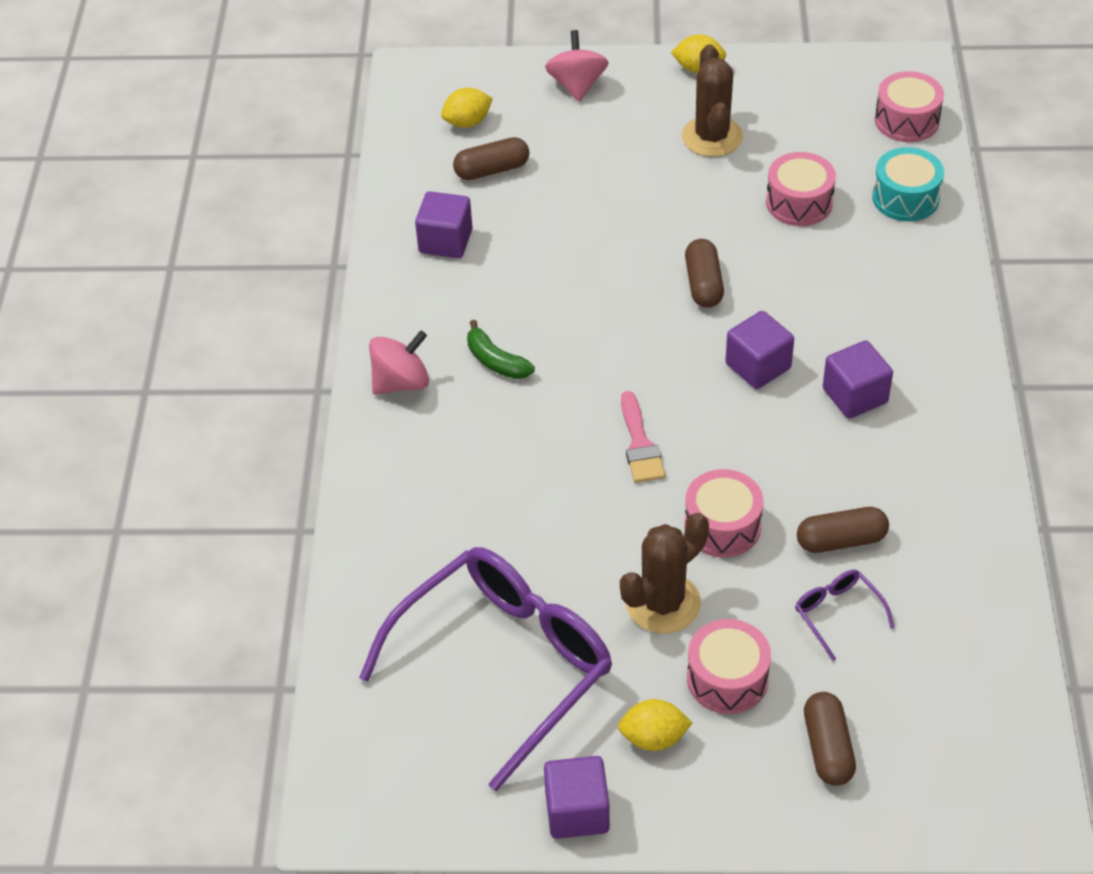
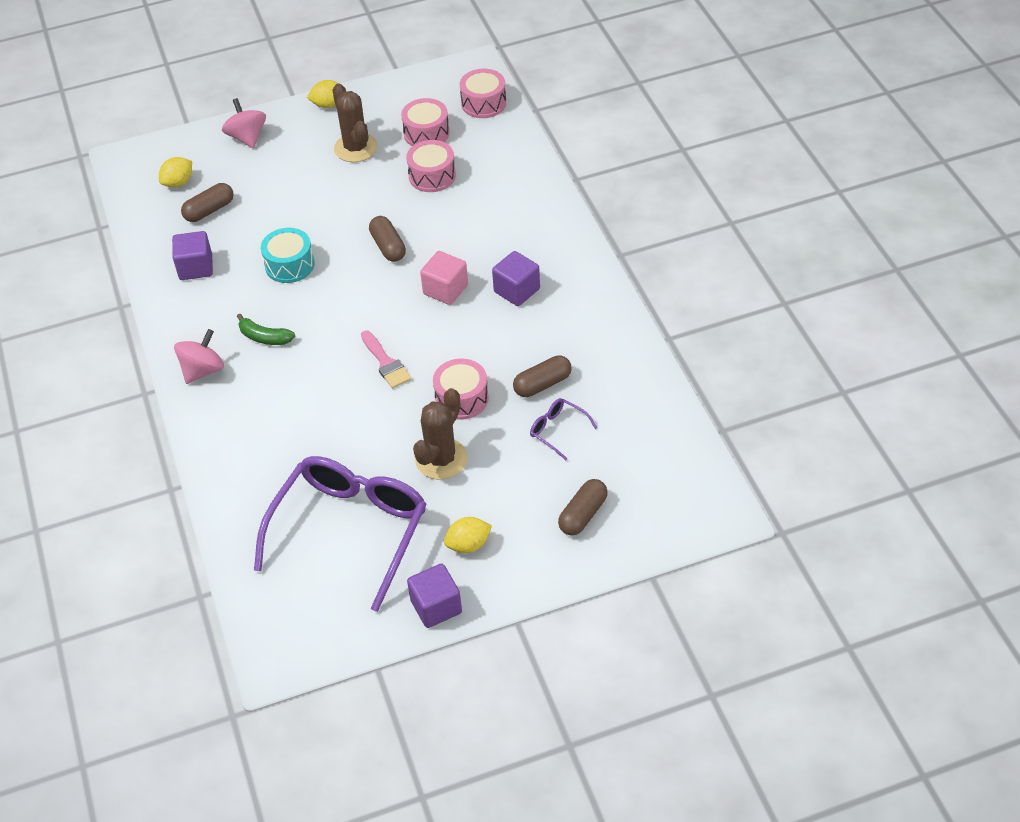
camera: 20 degrees left, 0 degrees up
(727, 678) = (502, 493): pink drum -> pink drum (426, 133)
(758, 366) = (445, 290): purple cube -> pink cube
(828, 748) = (583, 515): brown capsule -> brown capsule turned 60 degrees clockwise
(905, 198) = (502, 154): turquoise drum -> turquoise drum (289, 265)

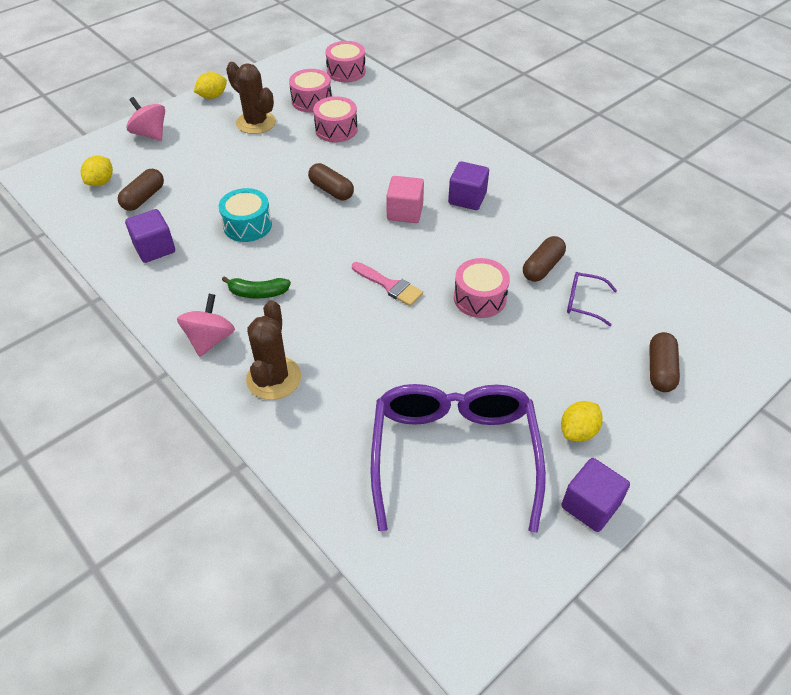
camera: 25 degrees left, 0 degrees up
(441, 459) = (497, 357): brown cactus -> brown cactus (274, 378)

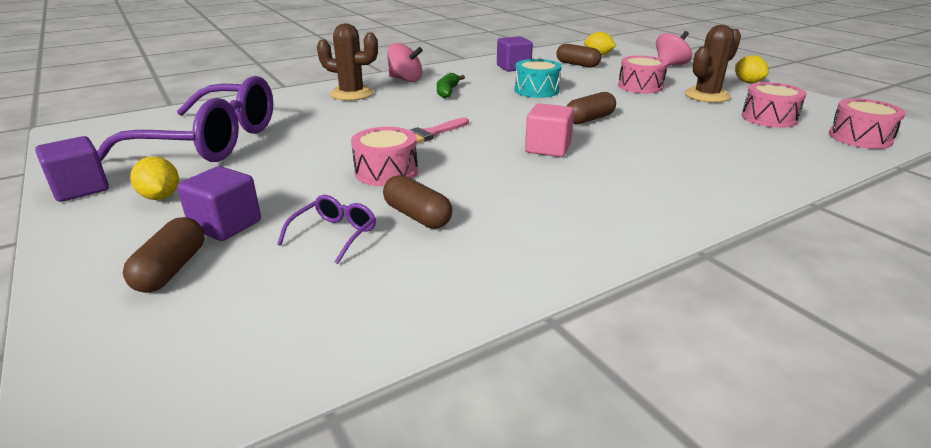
camera: 100 degrees right, 20 degrees down
(336, 129) = (710, 126): pink drum -> pink drum (640, 86)
(467, 198) = (573, 184): purple cube -> purple cube (226, 225)
(660, 370) = (171, 269): brown capsule -> brown capsule turned 75 degrees clockwise

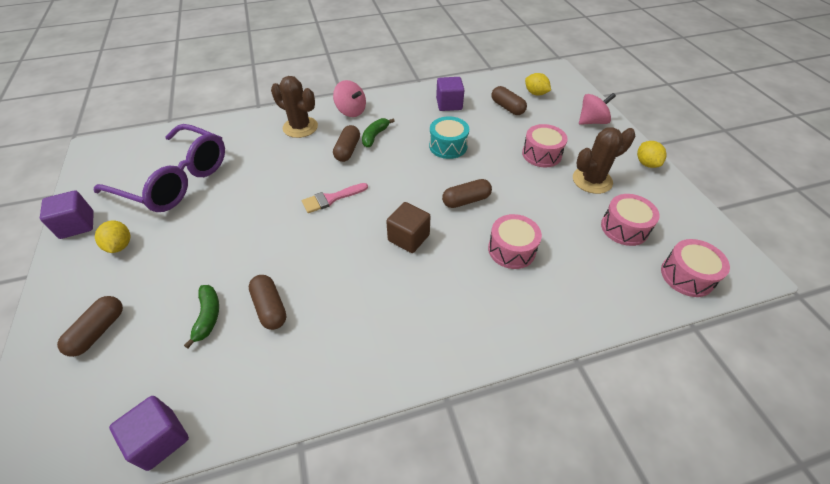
camera: 15 degrees right, 20 degrees up
(226, 225) = (147, 289): purple cube -> purple cube (160, 439)
(335, 234) = (208, 317): purple glasses -> green banana
(386, 172) = (275, 245): pink drum -> pink drum (511, 249)
(423, 102) = (348, 150): none -> brown capsule
(548, 148) = (408, 238): pink cube -> brown cube

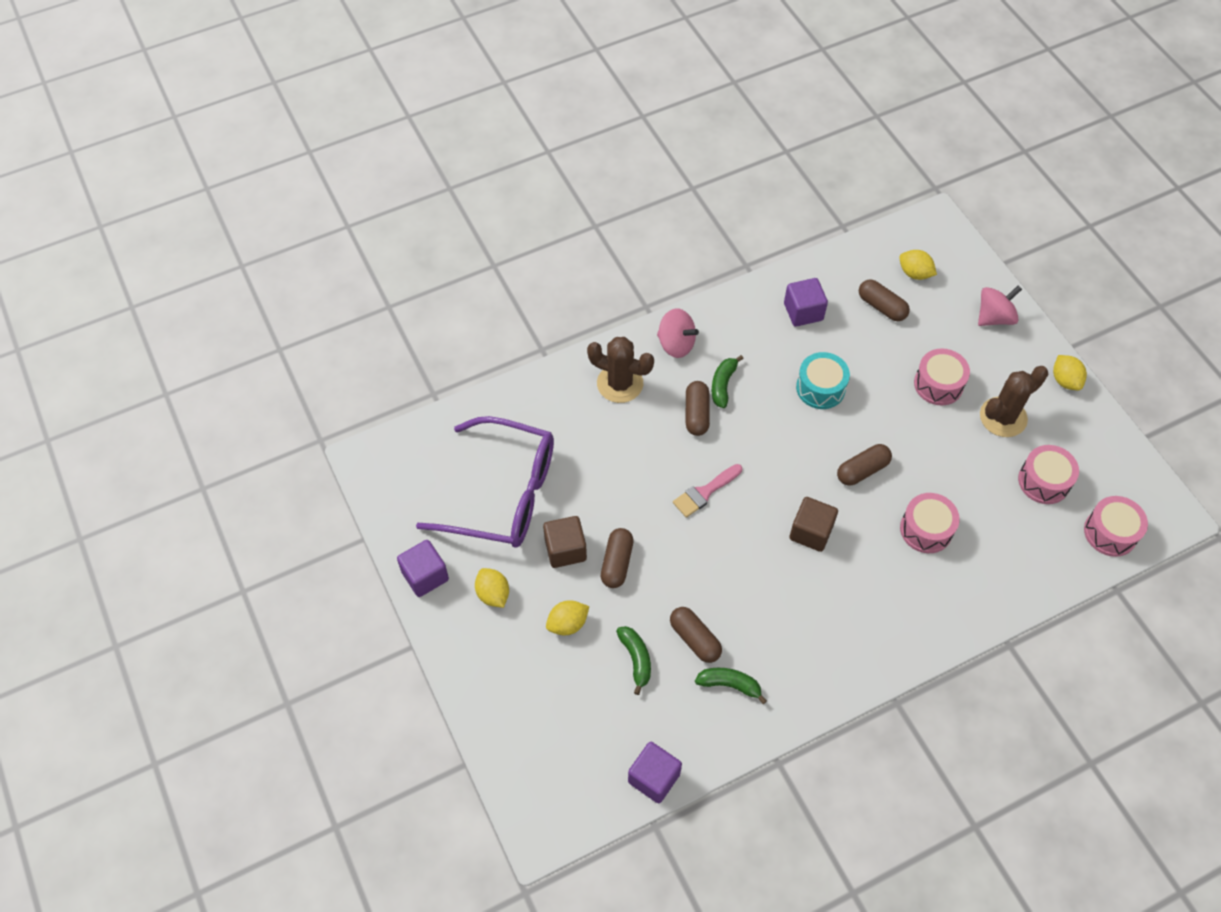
camera: 10 degrees left, 10 degrees up
(98, 331) = (533, 693): brown capsule -> brown capsule (616, 563)
(166, 277) = (567, 624): none -> yellow lemon
(199, 222) = (565, 549): none -> brown cube
(283, 355) = (730, 685): none -> green banana

